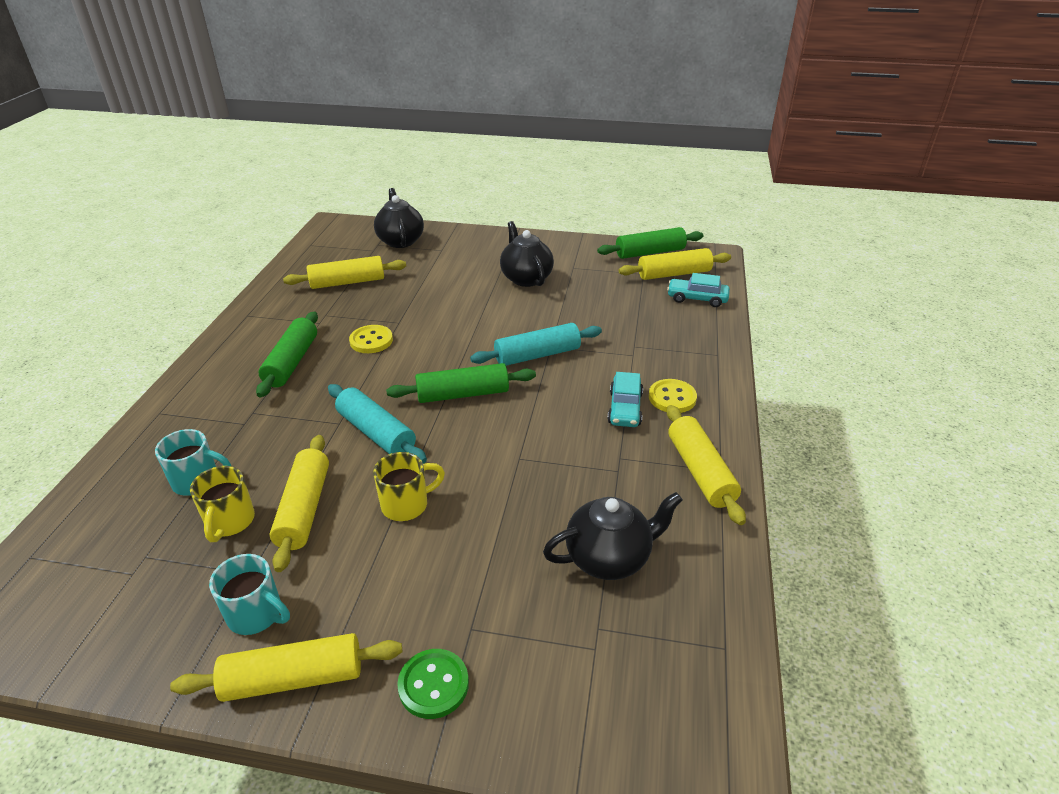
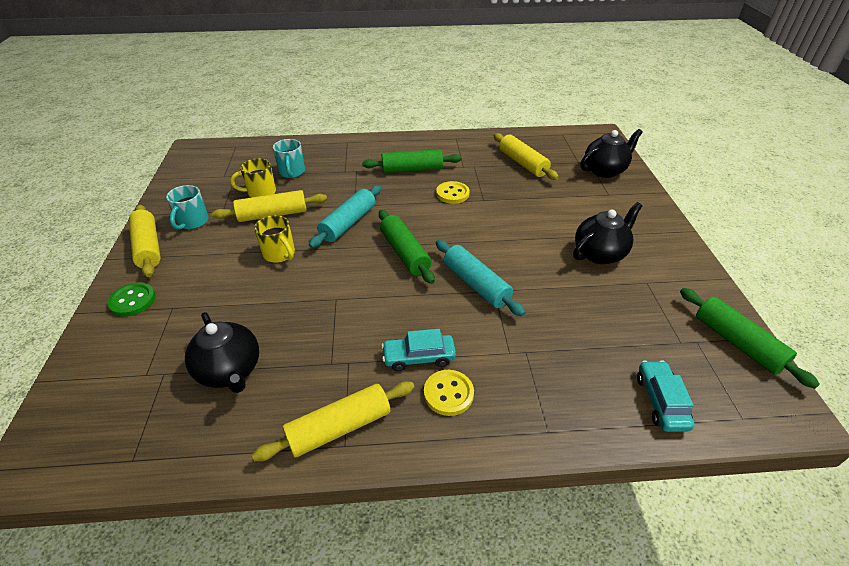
camera: 75 degrees right, 5 degrees up
(674, 274) = (704, 372): yellow rolling pin -> none

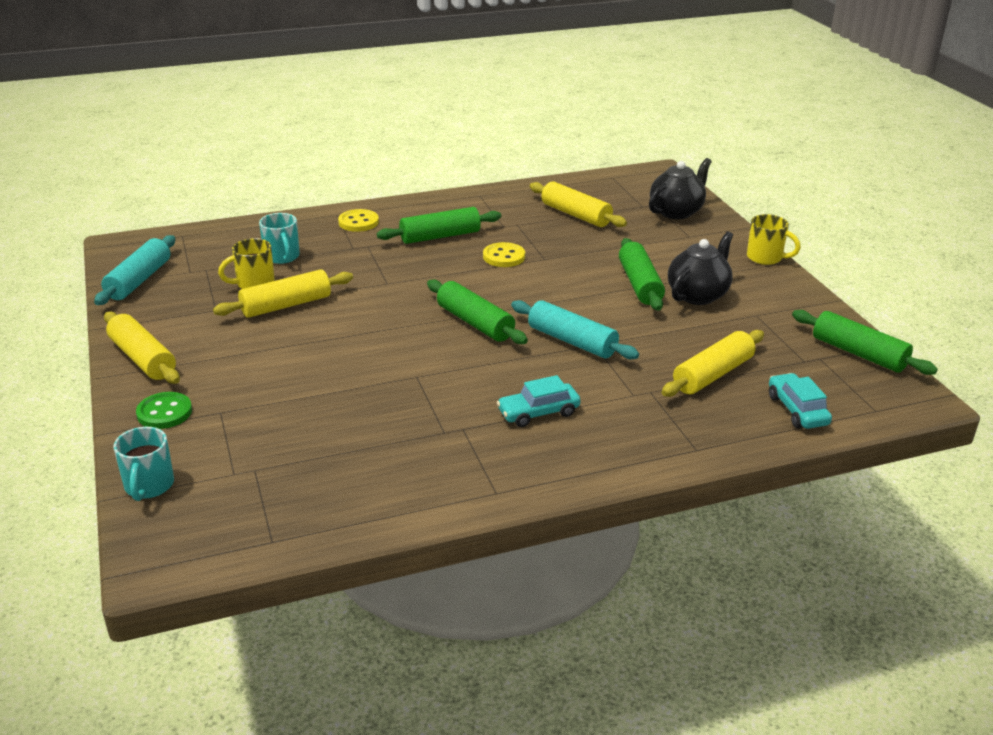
camera: 15 degrees left, 10 degrees down
(192, 222) = (183, 326): turquoise mug -> turquoise mug (149, 486)
(230, 371) = (332, 455): black teapot -> none
(280, 254) = (321, 344): yellow mug -> yellow mug (766, 258)
(339, 427) = (483, 480): yellow rolling pin -> yellow rolling pin (712, 374)
(348, 223) = (389, 302): turquoise rolling pin -> turquoise rolling pin (139, 280)
(448, 393) = (584, 437): yellow button -> yellow button (358, 222)
(553, 235) = (640, 284): none -> green rolling pin

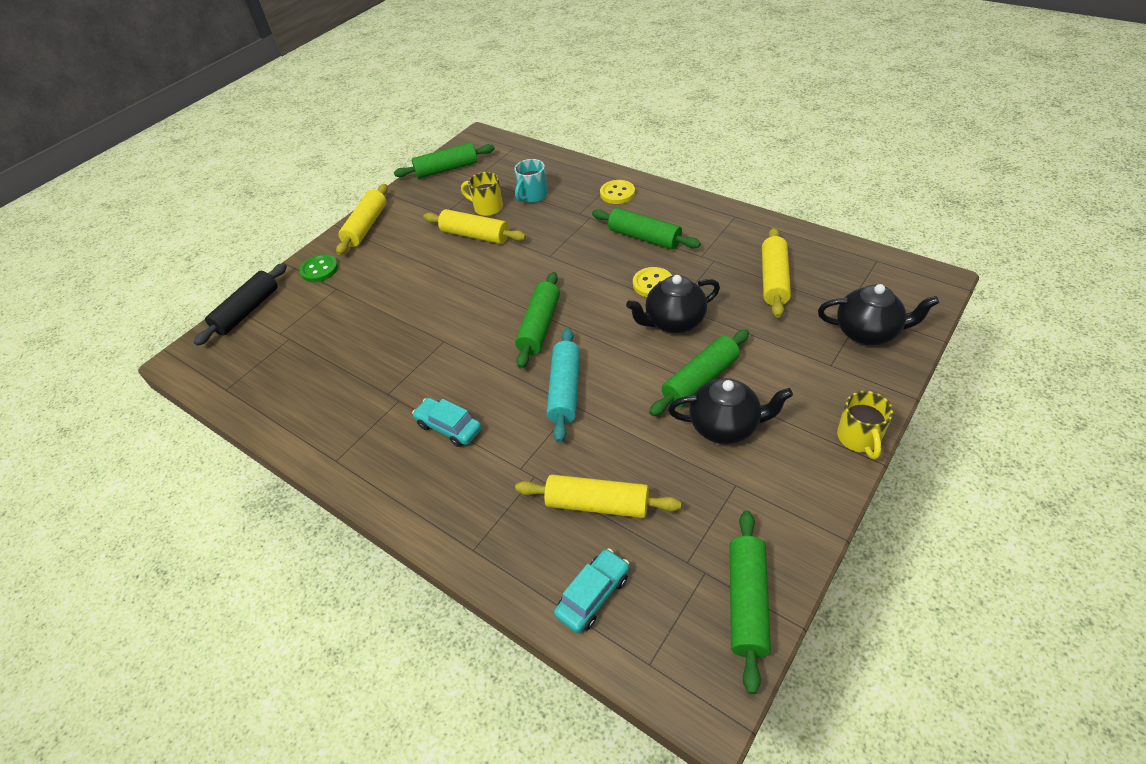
camera: 60 degrees right, 15 degrees up
(139, 280) = (446, 169): turquoise rolling pin -> green rolling pin
(149, 486) = (247, 311): turquoise mug -> black rolling pin
(562, 267) = (673, 322): none -> black teapot

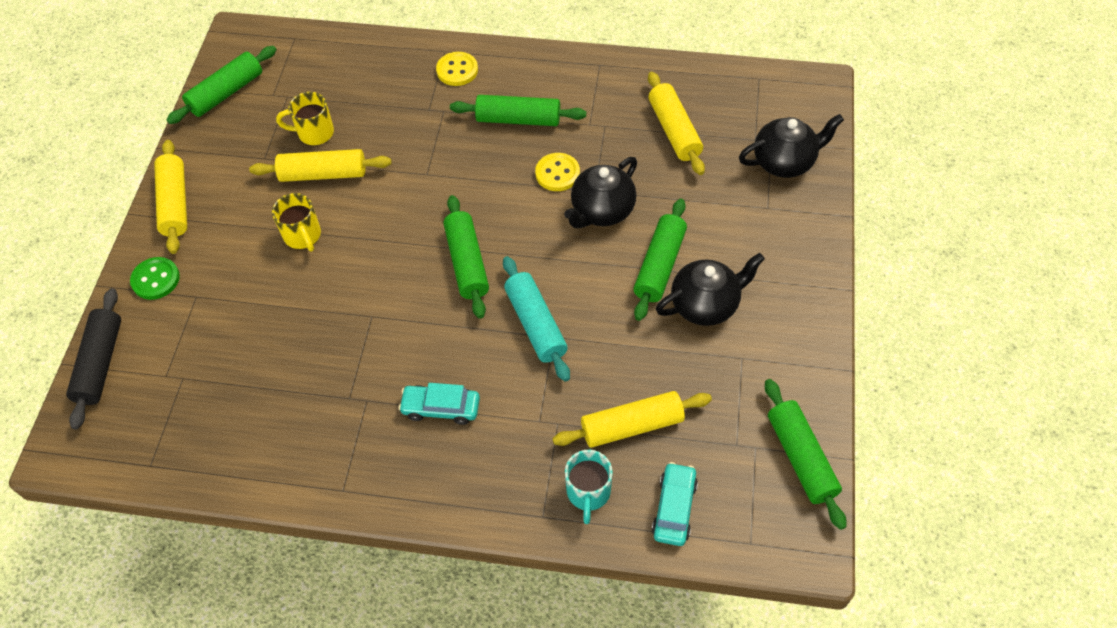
camera: 30 degrees left, 10 degrees up
(532, 196) = (359, 101): turquoise mug -> turquoise mug (588, 493)
(859, 438) = (822, 273): yellow mug -> yellow mug (303, 236)

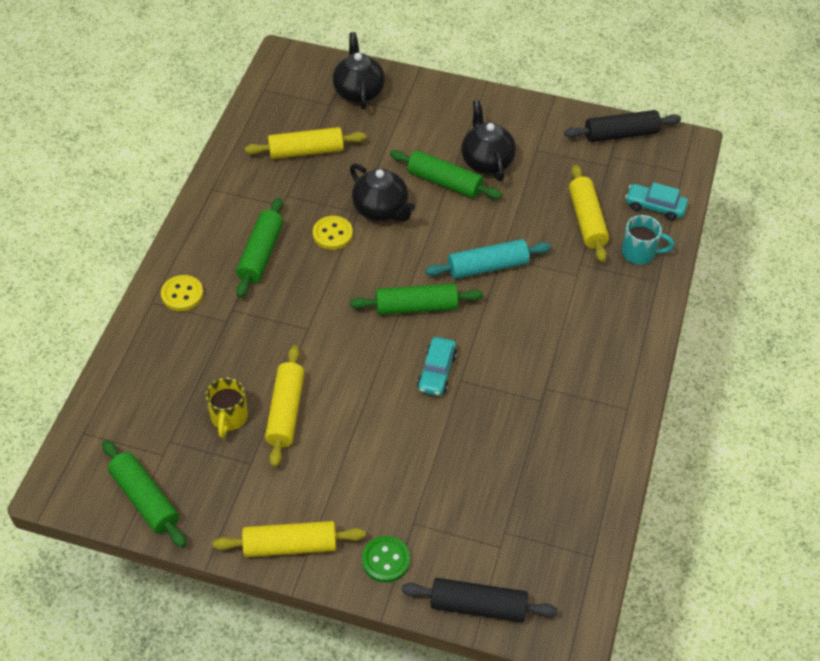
camera: 85 degrees left, 5 degrees down
(303, 236) = (359, 430): yellow mug -> none
(441, 408) = (558, 336): turquoise car -> turquoise car (436, 372)
(800, 458) = (621, 134): green rolling pin -> black rolling pin

